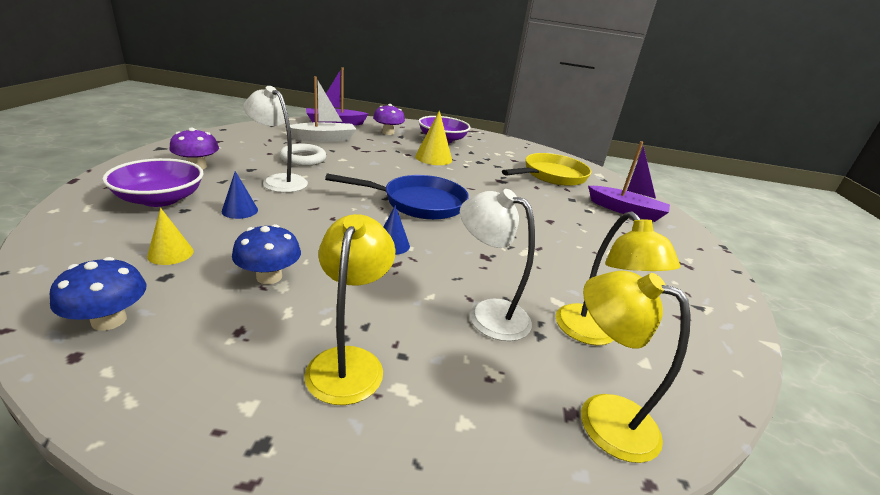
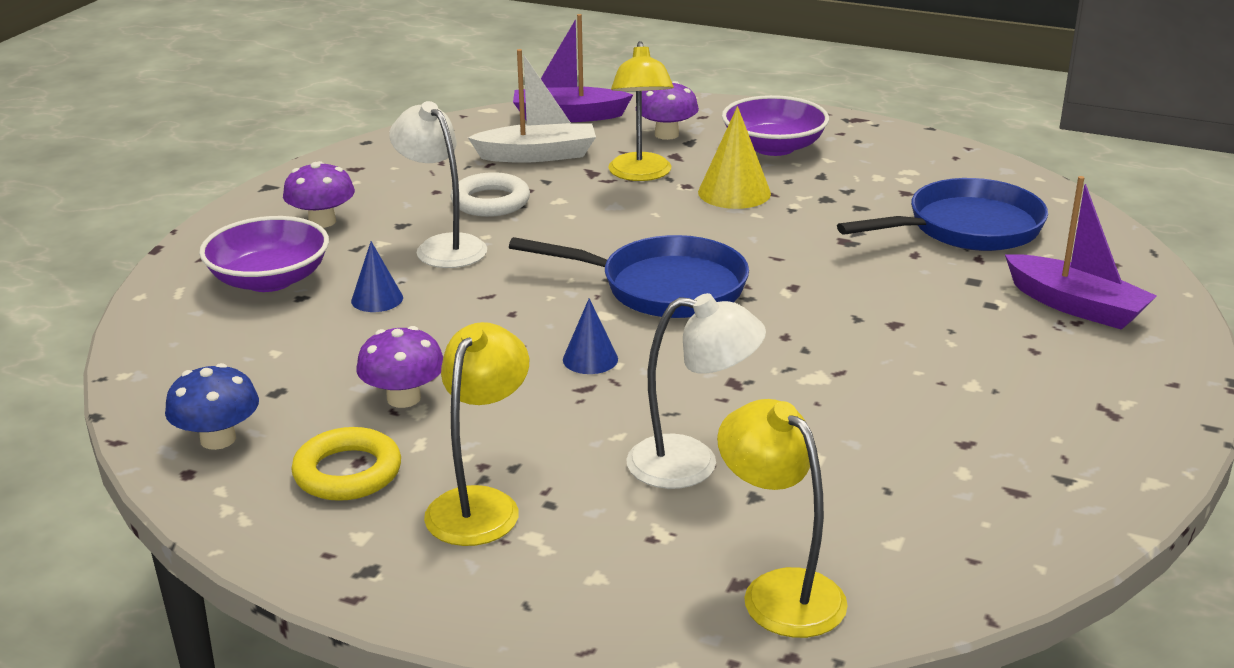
camera: 20 degrees right, 0 degrees up
(170, 253) = (283, 361): yellow cone -> none
(230, 342) = (347, 472): none -> yellow ring
(269, 277) = (403, 398): blue mushroom -> purple mushroom
(487, 313) = (692, 464): white lamp -> white lamp turned 135 degrees clockwise
(551, 176) = (966, 228): yellow pan -> blue pan
(593, 334) = (840, 501): yellow lamp -> yellow lamp (640, 174)

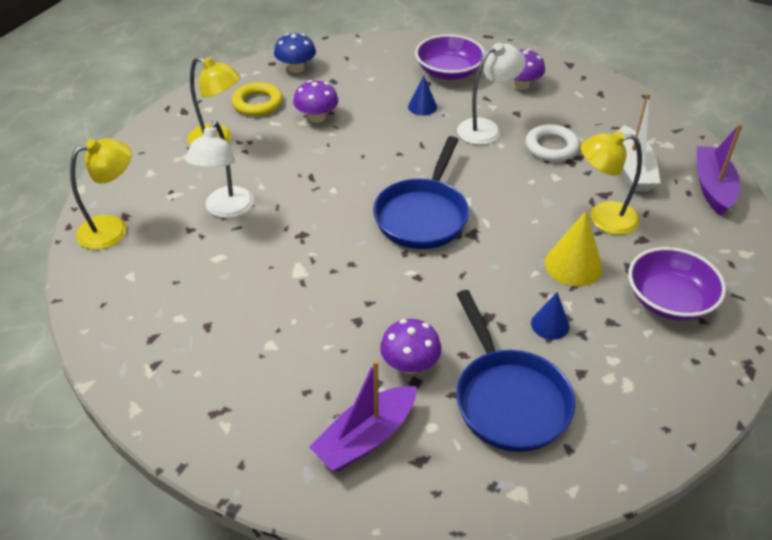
camera: 95 degrees right, 15 degrees up
(590, 359) = (341, 180): blue cone -> blue cone (550, 324)
(666, 134) = (685, 238): purple mushroom -> purple mushroom (410, 364)

